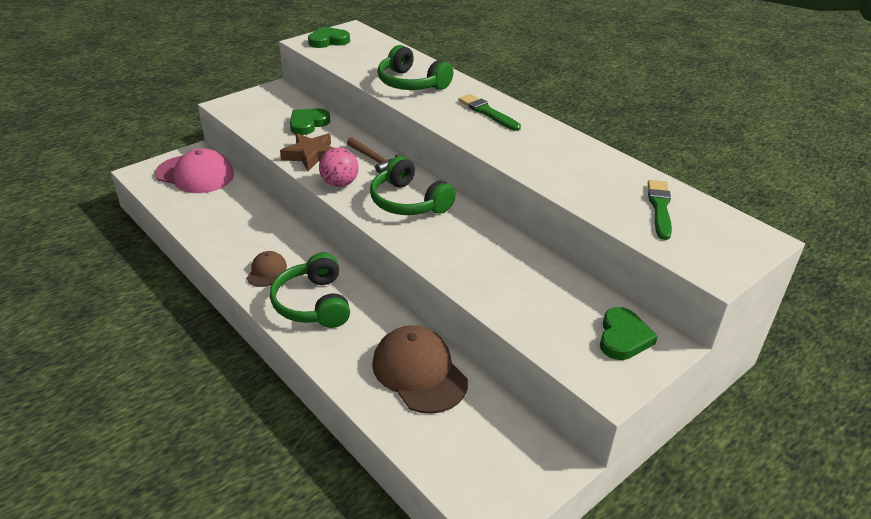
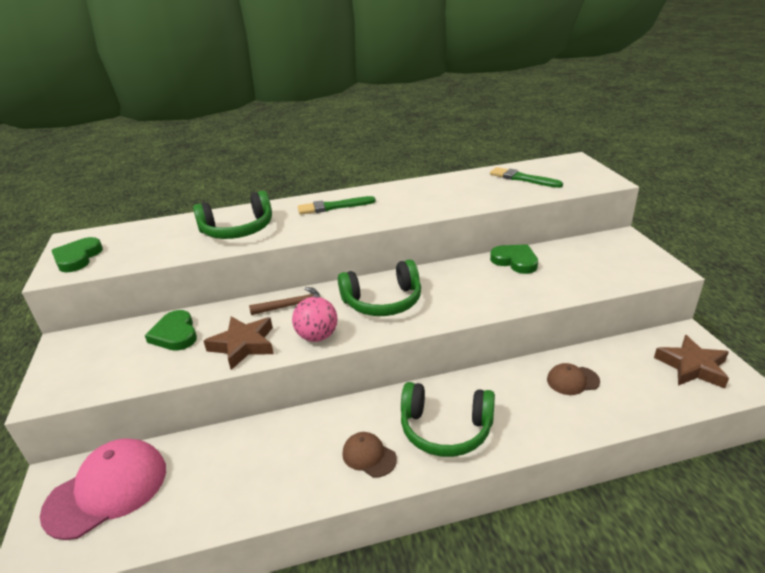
camera: 60 degrees left, 5 degrees down
(419, 372) = (572, 380): brown cap -> brown cap, size x0.51
(498, 468) = (692, 367): none -> brown star
(623, 337) = (613, 251): green heart -> green heart (515, 261)

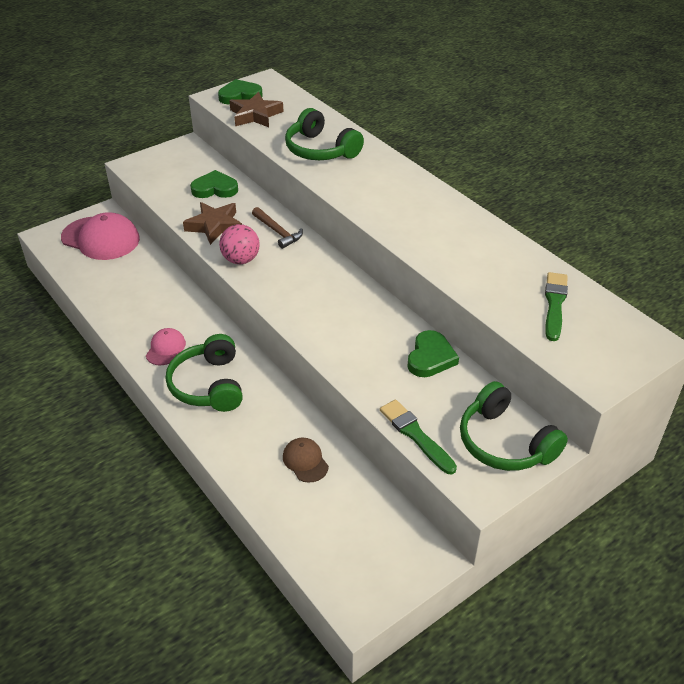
camera: 65 degrees right, 10 degrees up
(175, 334) = (215, 189): green heart -> green heart turned 45 degrees clockwise
(333, 207) = (395, 187): green brush -> green brush (416, 435)
(369, 456) = (165, 348): brown cap -> pink cap
(383, 301) = (308, 282): green headphones -> green headphones (505, 442)
(692, 367) = (370, 561): brown star -> brown star (255, 115)

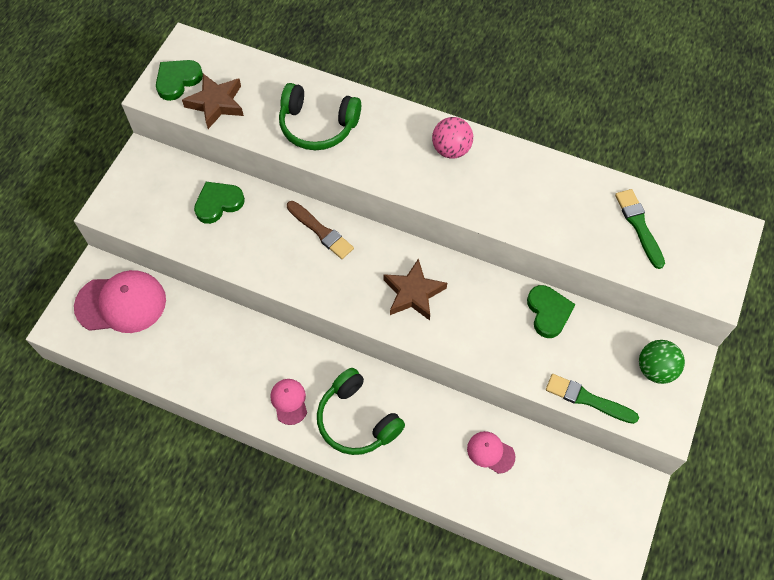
camera: 30 degrees left, 20 degrees up
(215, 226) = (256, 253): brown star -> brown star (413, 293)
(241, 260) = (312, 283): pink ball -> pink ball (451, 149)
(278, 232) = (321, 231): brown hammer -> brown brush
(305, 461) = (490, 452): brown cap -> pink cap
(505, 442) = (655, 369): green headphones -> green ball

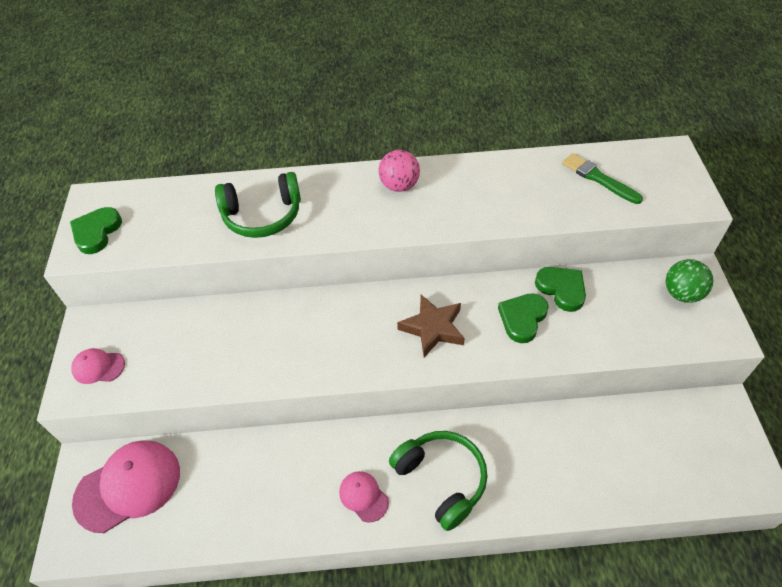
camera: 25 degrees left, 10 degrees down
(216, 103) = (148, 236): brown star -> none
(218, 203) = (192, 333): green heart -> green heart (522, 318)
(321, 231) = (311, 313): brown brush -> none
(357, 420) = (441, 479): green headphones -> green headphones turned 150 degrees counterclockwise
(490, 452) = (583, 444): pink cap -> pink cap (98, 367)
(587, 399) = (647, 345): green brush -> none

